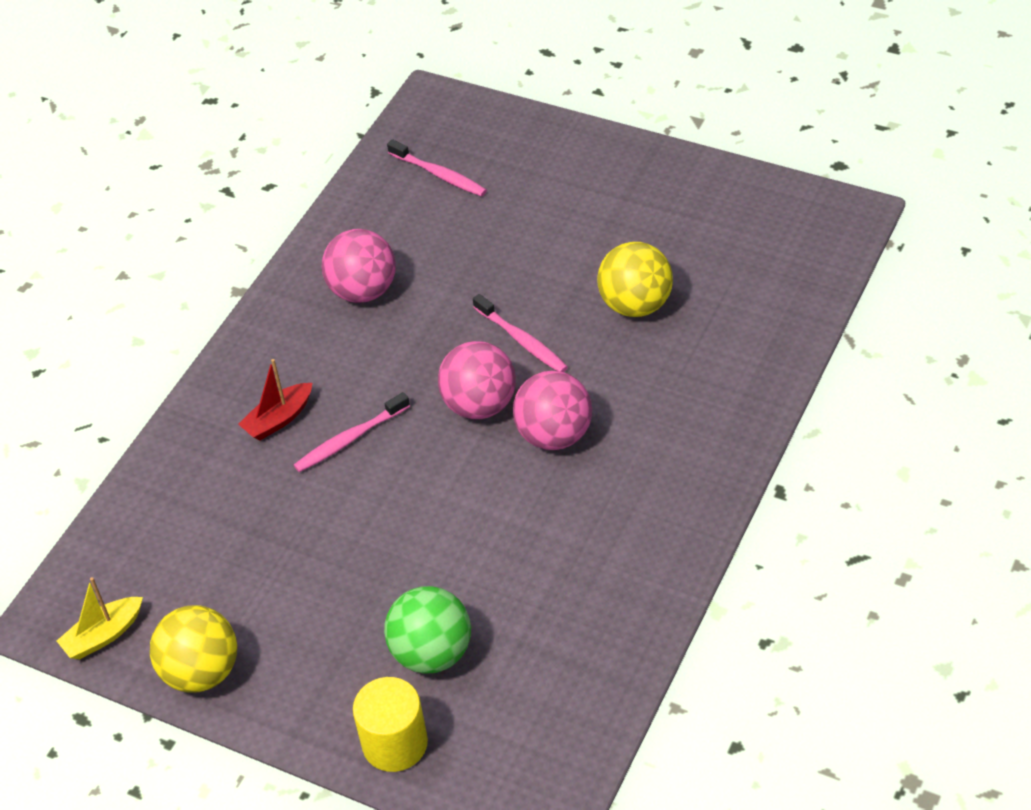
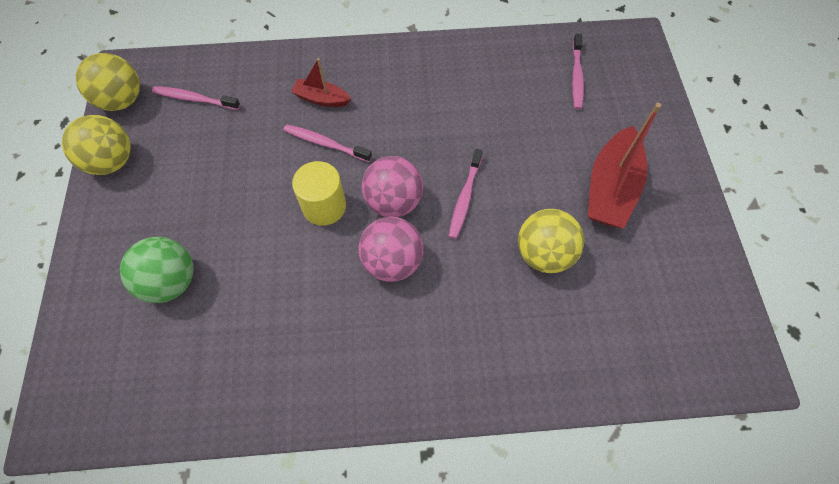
camera: 55 degrees right, 15 degrees up
(103, 635) = (122, 100): yellow boat -> yellow ball
(169, 552) = (194, 99): none -> pink toothbrush
(363, 291) = (450, 87): pink ball -> none
(395, 743) = (90, 297): yellow cylinder -> yellow cylinder (324, 206)
(600, 216) = (610, 188): none -> red boat

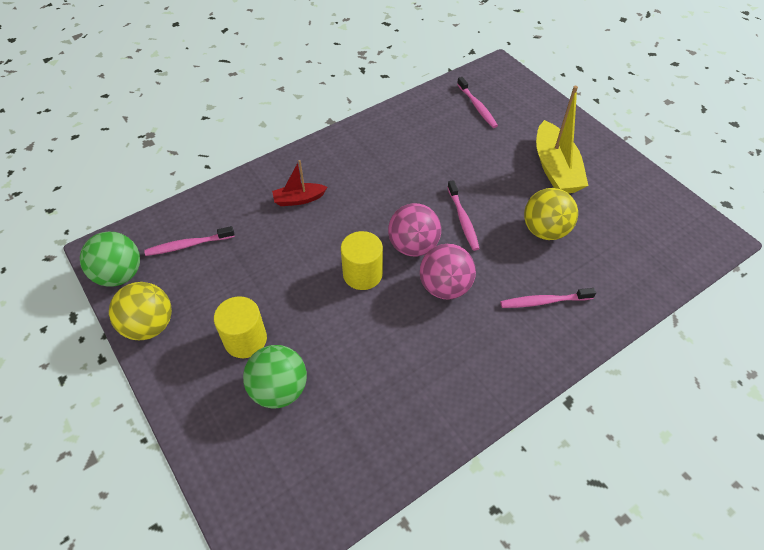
camera: 30 degrees left, 10 degrees down
(122, 100) = (120, 274): yellow ball -> green ball
(177, 217) = (245, 339): none -> yellow cylinder
(325, 143) = (328, 229): pink toothbrush -> pink toothbrush (544, 301)
(610, 188) = (555, 169): red boat -> yellow boat

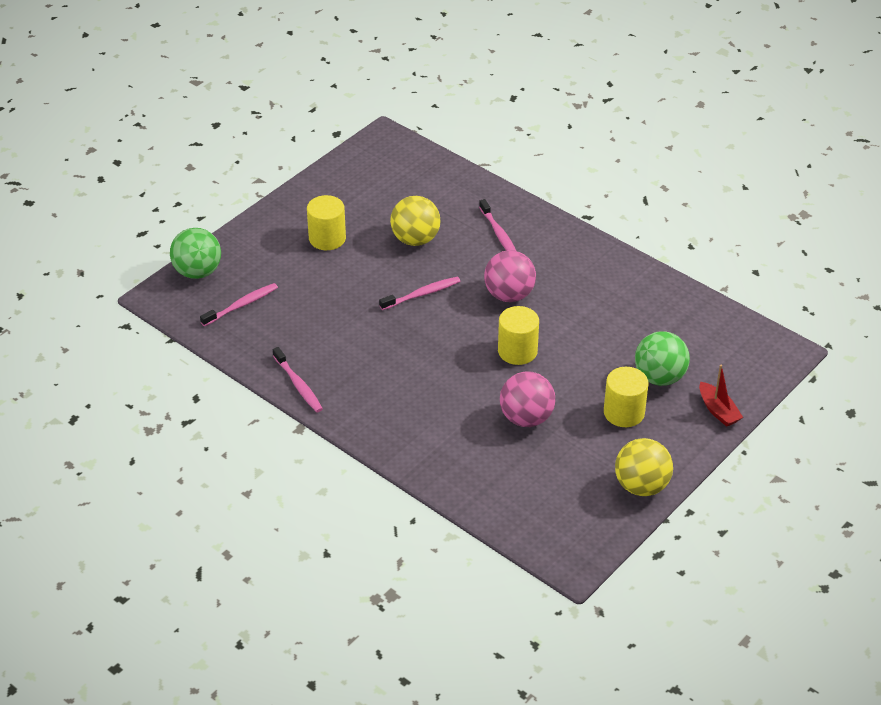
camera: 105 degrees left, 10 degrees down
(120, 274) = (596, 533): green ball -> green ball (198, 272)
(188, 245) = (536, 491): pink toothbrush -> pink toothbrush (298, 385)
(299, 199) = (439, 421): red boat -> red boat (718, 410)
(413, 246) = (469, 323): pink ball -> pink ball (526, 418)
(555, 169) = (327, 238): yellow boat -> yellow cylinder

